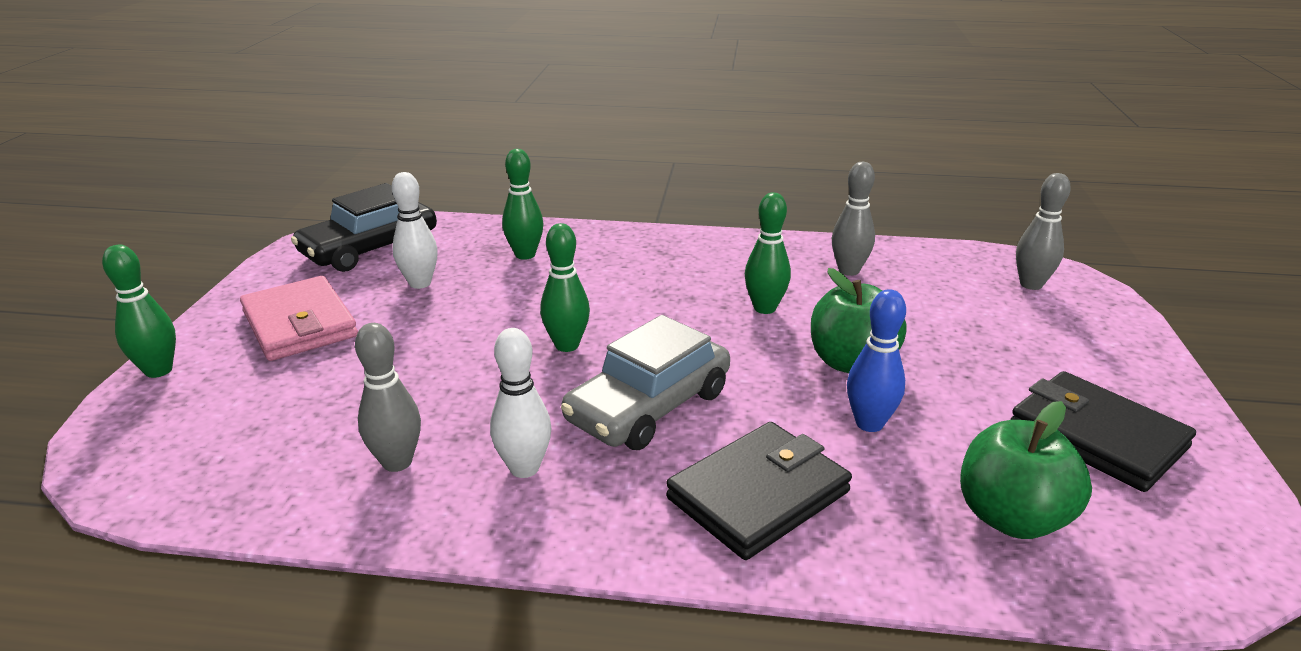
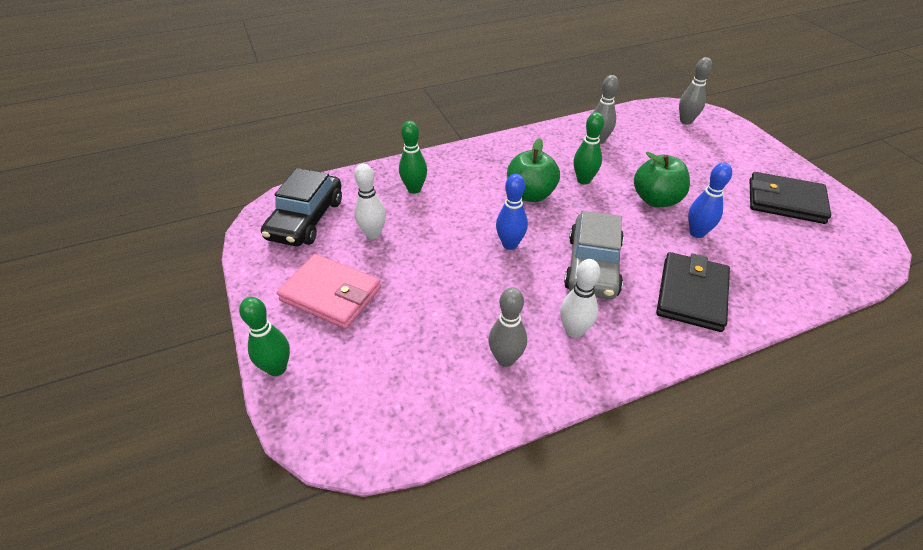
camera: 30 degrees left, 15 degrees up
(567, 345) = (510, 244): green bowling pin -> blue bowling pin
(1011, 518) = (793, 259): green apple -> green apple (530, 194)

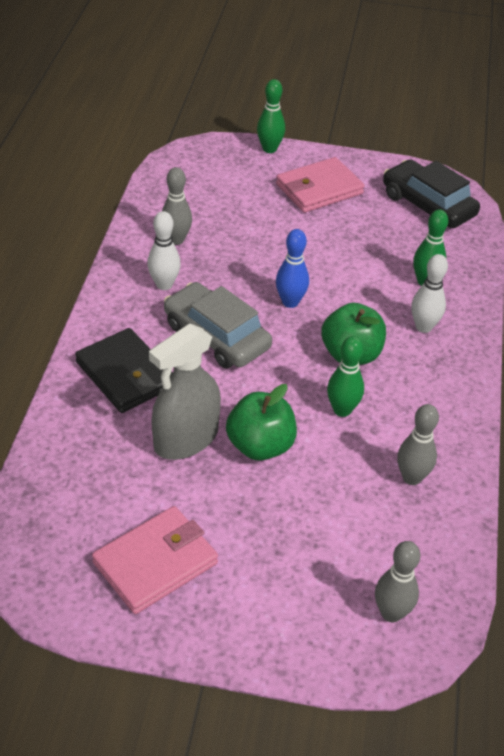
camera: 120 degrees right, 0 degrees up
(373, 234) = (375, 233): white bowling pin -> white bowling pin (423, 327)
(697, 233) = (186, 439): blue bowling pin -> grey spray bottle
(785, 201) = (155, 563): black wallet -> pink wallet

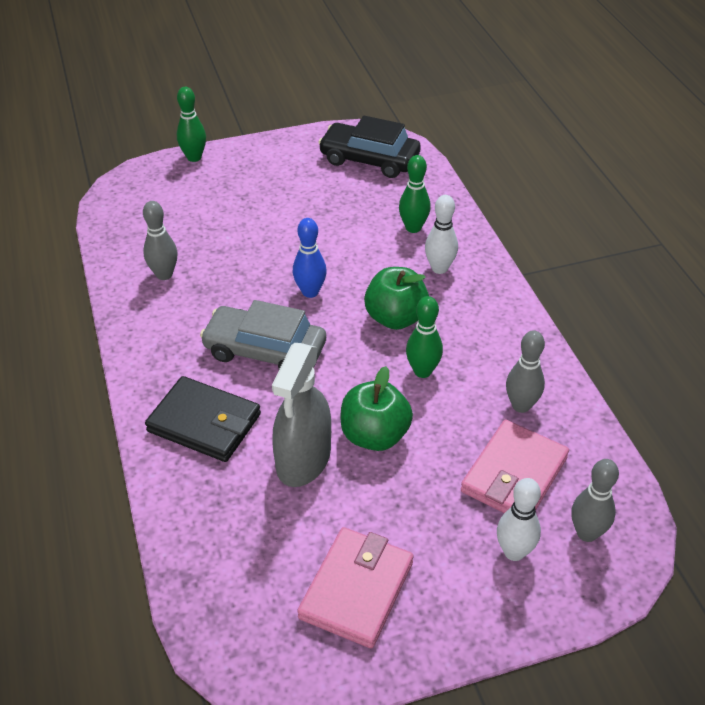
camera: 25 degrees left, 0 degrees up
(164, 285) = (182, 322): white bowling pin -> white bowling pin (514, 552)
(319, 189) = (265, 179): pink wallet -> pink wallet (514, 475)

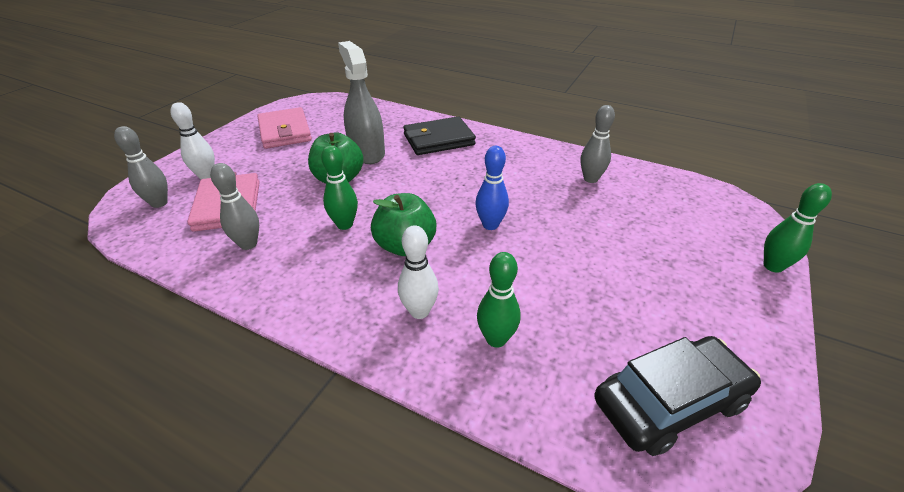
camera: 135 degrees right, 5 degrees down
(265, 350) = (461, 179): grey car -> none

